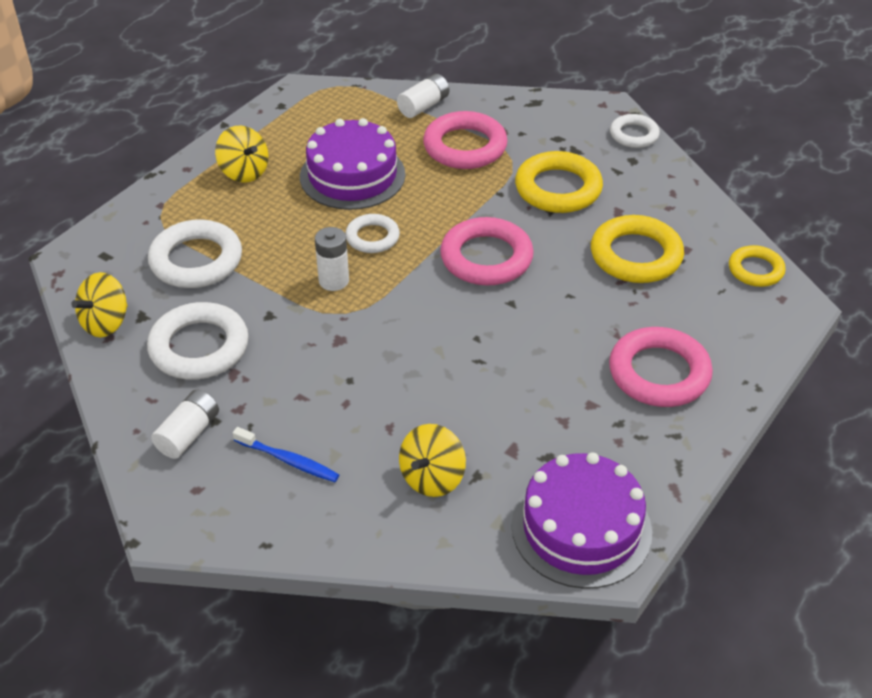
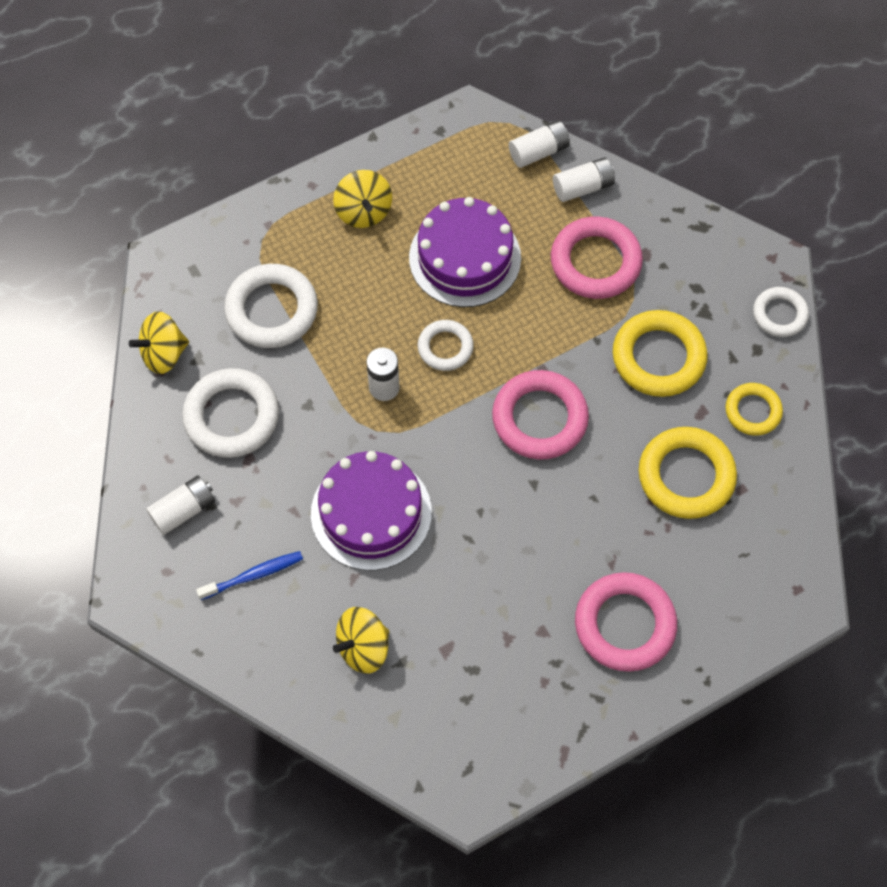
camera: 25 degrees right, 20 degrees up
(288, 460) = (253, 575): blue toothbrush -> blue toothbrush turned 75 degrees counterclockwise
(373, 95) = (538, 152): none -> white battery
(581, 528) = (461, 755): purple cake -> purple cake (371, 513)
(755, 270) = (794, 544): yellow ring -> yellow ring (753, 411)

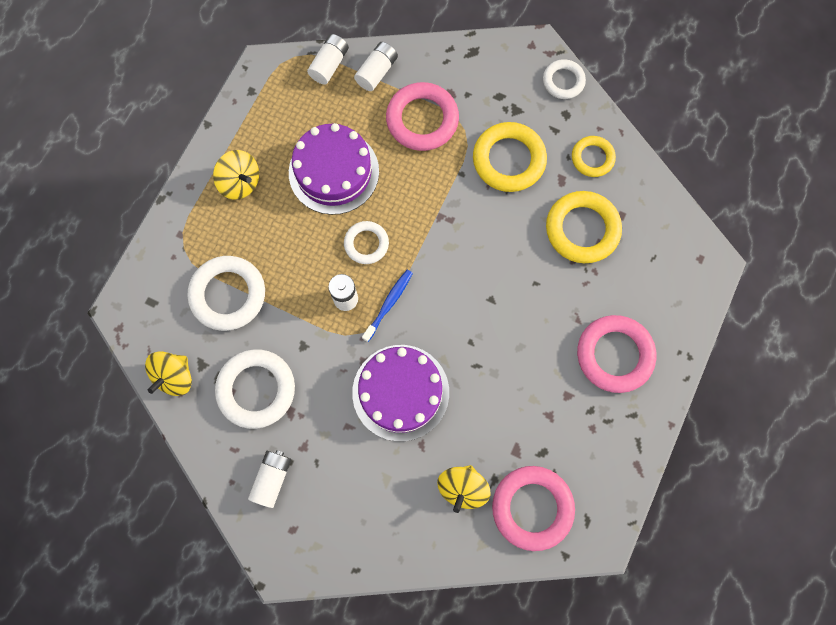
camera: 35 degrees left, 10 degrees up
(253, 575) = (353, 490): blue toothbrush -> blue toothbrush (388, 304)
(539, 418) = (463, 252): pink ring -> pink ring (532, 507)

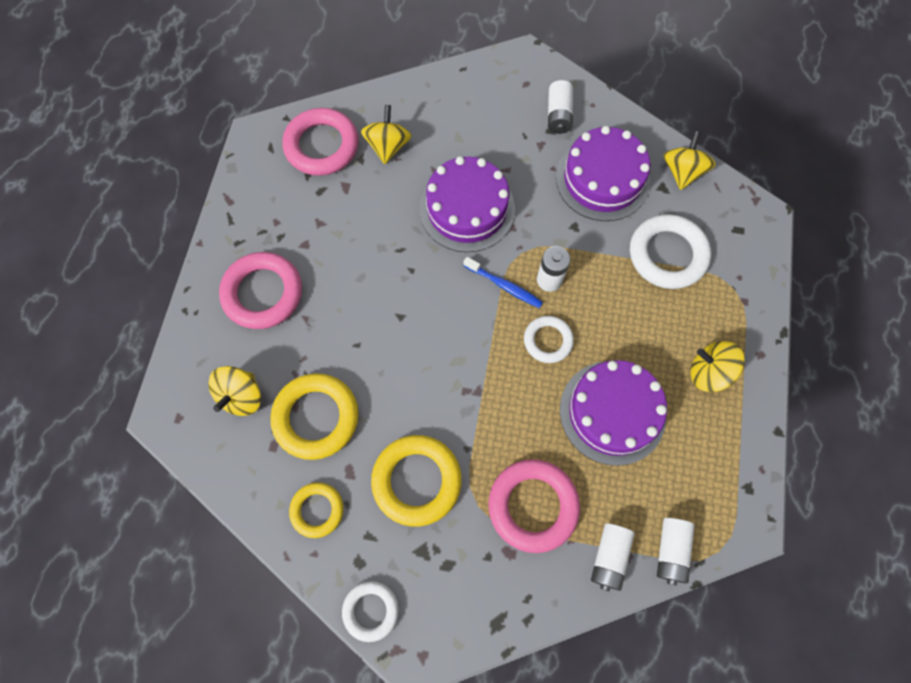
camera: 165 degrees right, 5 degrees down
(256, 389) = (602, 179): white ring -> purple cake
(388, 304) = (504, 285): blue toothbrush -> blue toothbrush turned 75 degrees counterclockwise
(644, 263) = (241, 396): none -> yellow spinning top

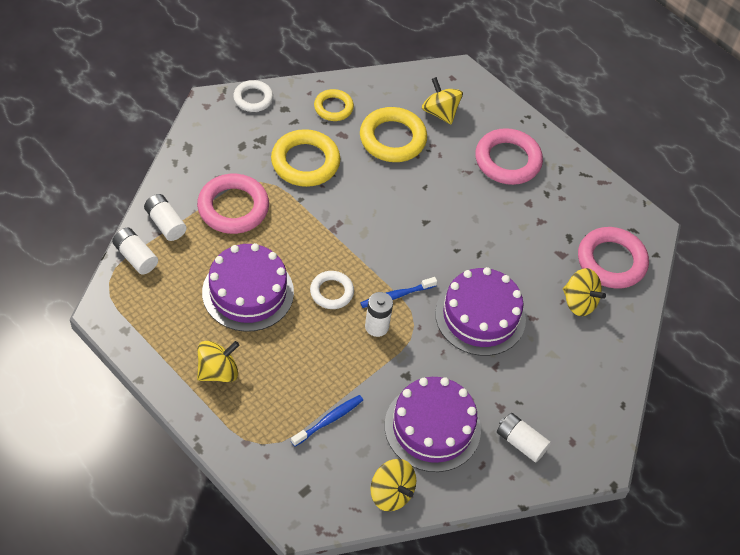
camera: 120 degrees right, 15 degrees down
(667, 255) = (329, 420): white ring -> blue toothbrush

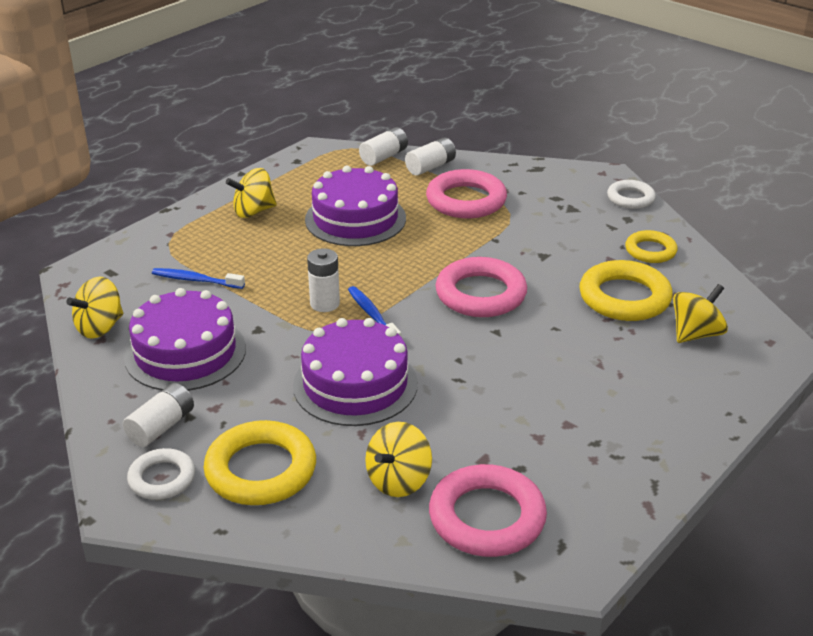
camera: 90 degrees right, 20 degrees down
(218, 371) = (253, 211): yellow spinning top -> yellow spinning top turned 105 degrees clockwise
(305, 162) = (552, 238): yellow ring -> yellow ring (261, 470)
(329, 420) = (196, 280): blue toothbrush -> blue toothbrush turned 150 degrees clockwise
(331, 292) = (367, 270): white ring -> white ring (162, 478)
(507, 160) = (640, 400): pink ring -> pink ring (480, 294)

